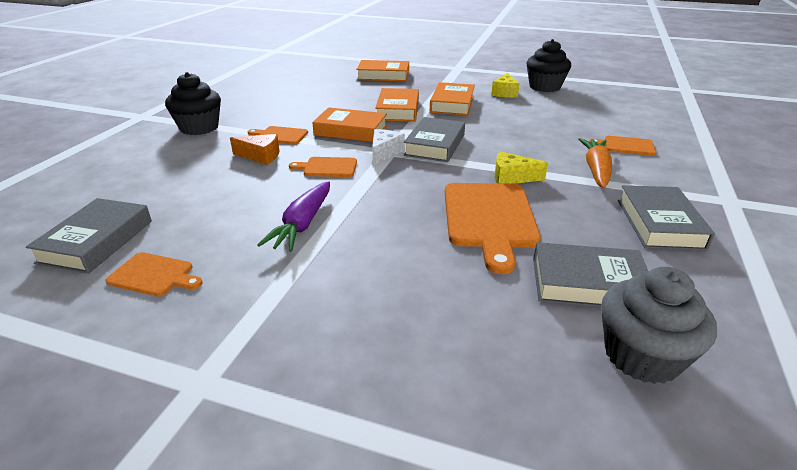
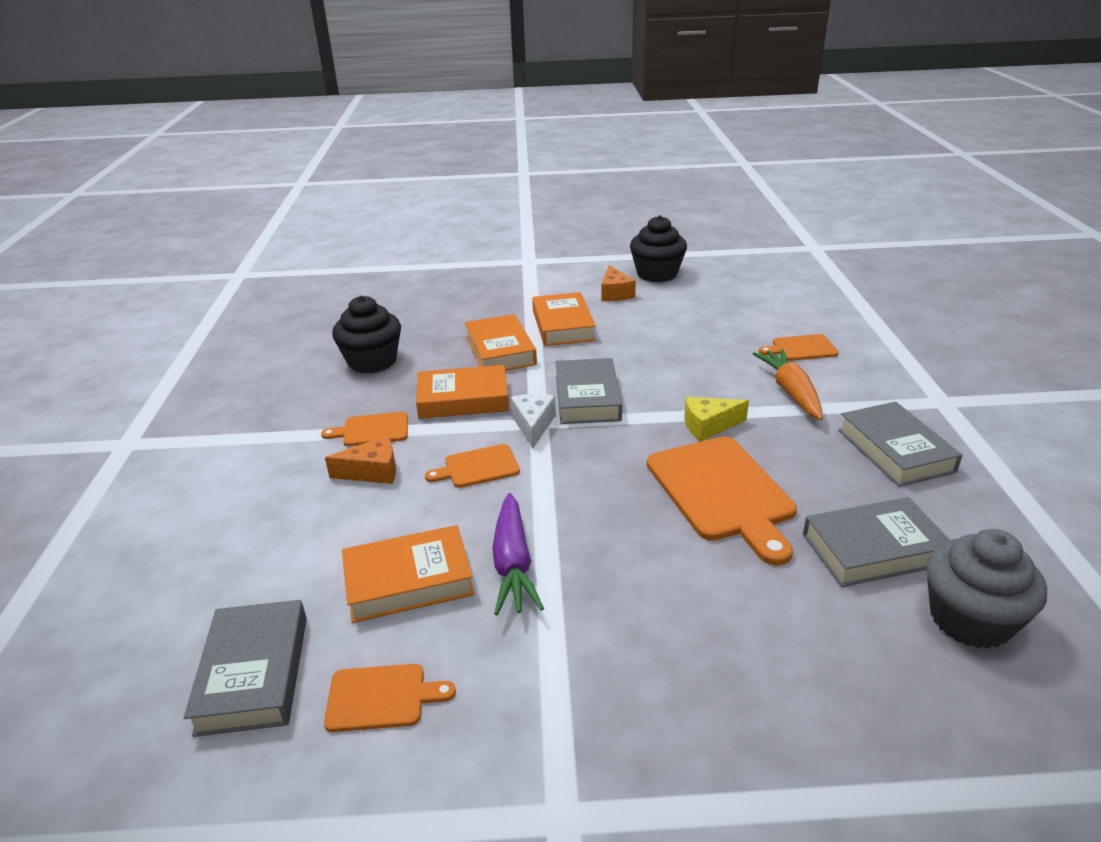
camera: 20 degrees left, 0 degrees up
(199, 128) = (240, 444): black cupcake -> black cupcake (372, 361)
(383, 75) = (437, 293): orange book -> orange book (408, 580)
(504, 93) = (615, 293): yellow cheese -> orange cheese

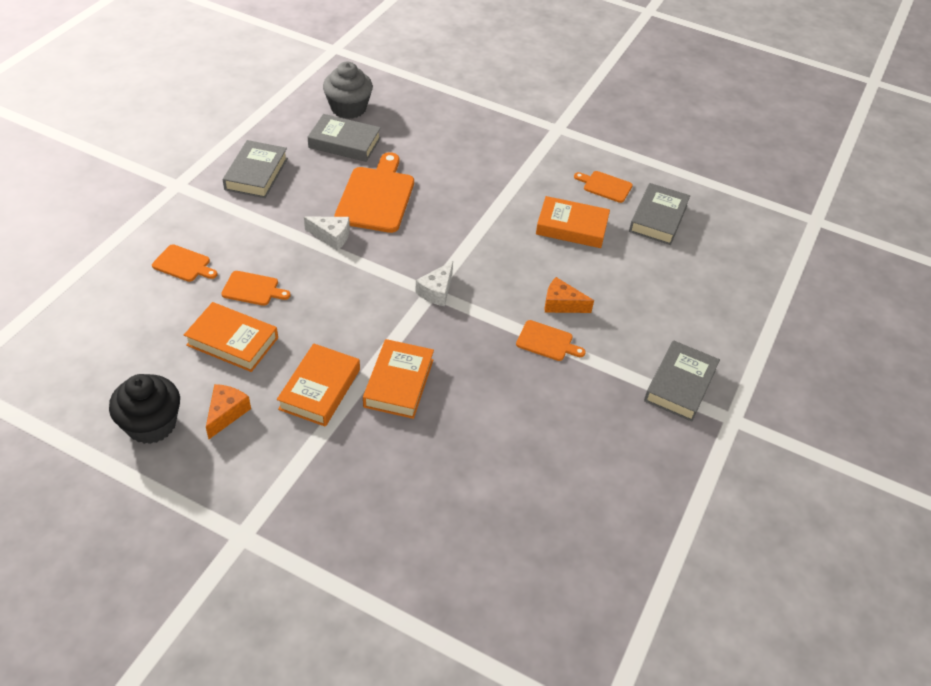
camera: 155 degrees left, 15 degrees up
(372, 361) = (512, 426): black cupcake -> none
(463, 399) = (466, 340): orange book -> orange book (232, 341)
(478, 467) = (495, 276): orange cutting board -> orange cutting board (253, 289)
(513, 564) = (515, 212): purple carrot -> none
(587, 398) = (380, 296): grey book -> grey book (680, 385)
(708, 426) = (331, 236): yellow cheese -> white cheese
(791, 392) = (248, 234): orange carrot -> none

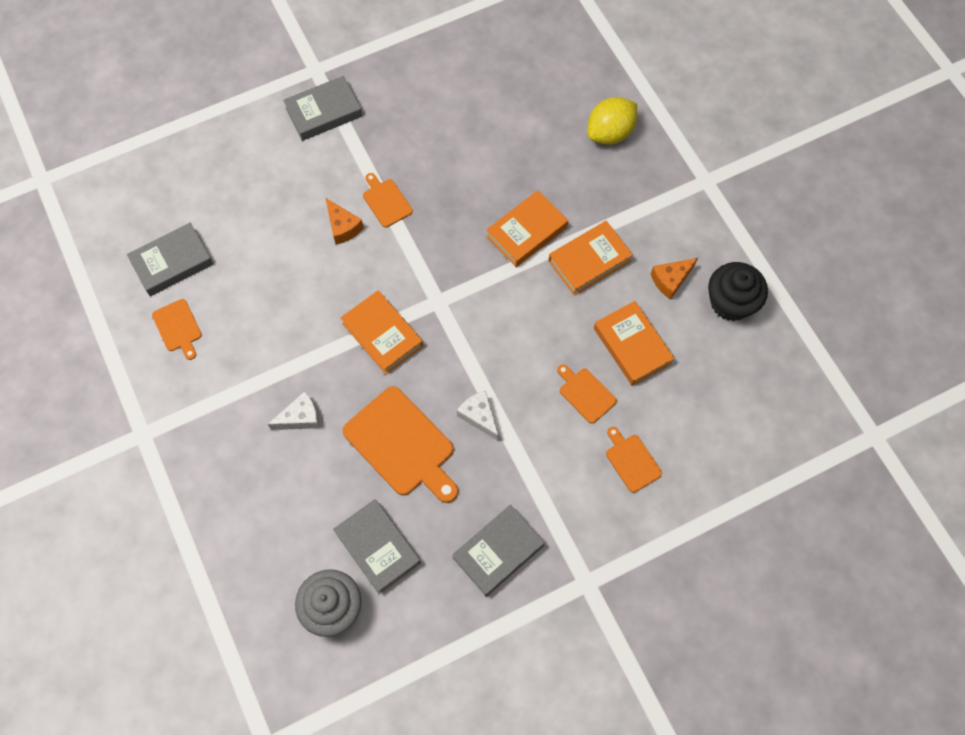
camera: 140 degrees left, 20 degrees up
(376, 197) = (402, 445): orange cutting board -> orange cutting board turned 90 degrees counterclockwise
(386, 528) = (610, 133): none -> yellow lemon
(437, 291) = (432, 299): white cheese -> white cheese (300, 417)
(571, 227) = (257, 298): orange book -> orange book (382, 334)

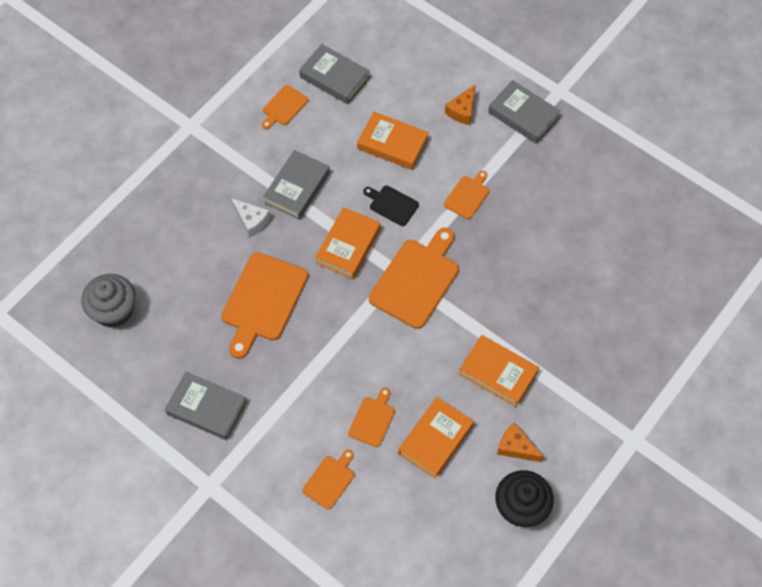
camera: 65 degrees right, 5 degrees down
(343, 227) = (427, 176): orange cheese -> orange cheese (462, 111)
(357, 273) = (392, 204): none -> black cutting board
(378, 547) = (173, 320): grey book -> grey book (297, 188)
(454, 288) = (416, 280): none -> orange cutting board
(479, 416) = (313, 346): white cheese -> none
(527, 232) = (498, 312): orange book -> orange book (392, 144)
(610, 133) = (635, 339): yellow lemon -> none

